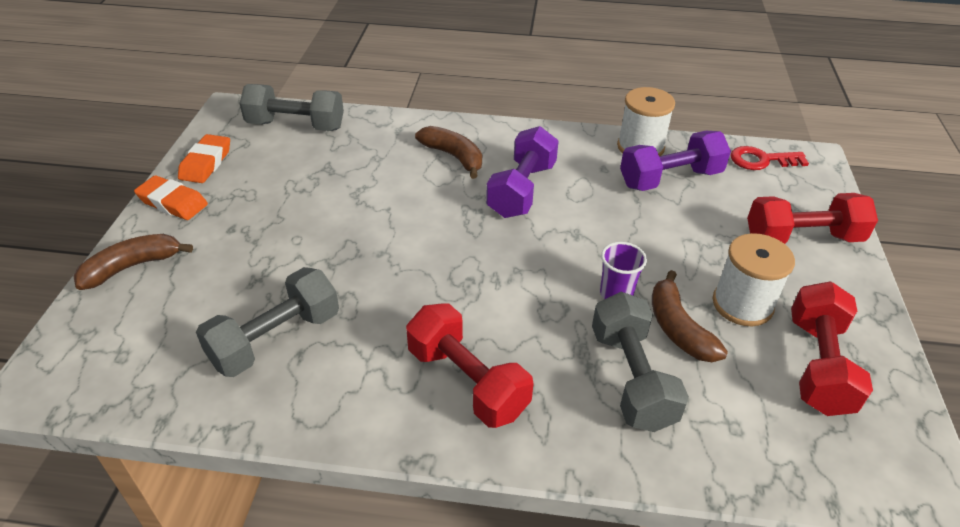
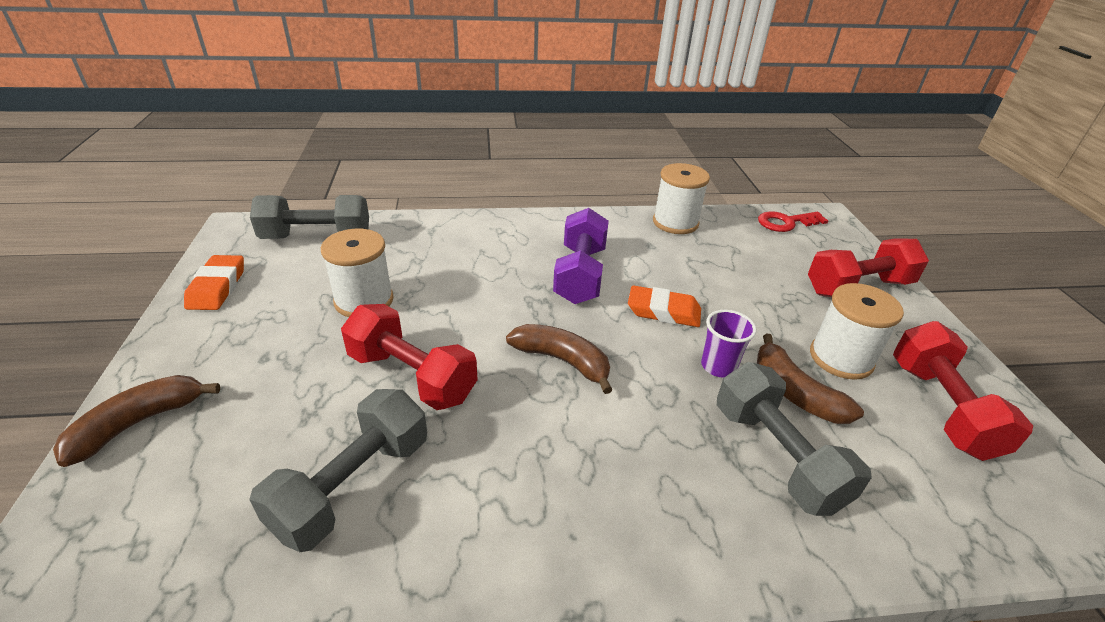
camera: 15 degrees left, 5 degrees down
(173, 202) = (182, 336): orange eraser -> orange eraser (663, 311)
(321, 190) = (364, 300): none -> white spool
(454, 156) = (498, 250): brown banana -> brown banana (562, 361)
(467, 381) = (604, 495): red dumbbell -> red dumbbell (412, 376)
(670, 179) = (715, 248): purple dumbbell -> none

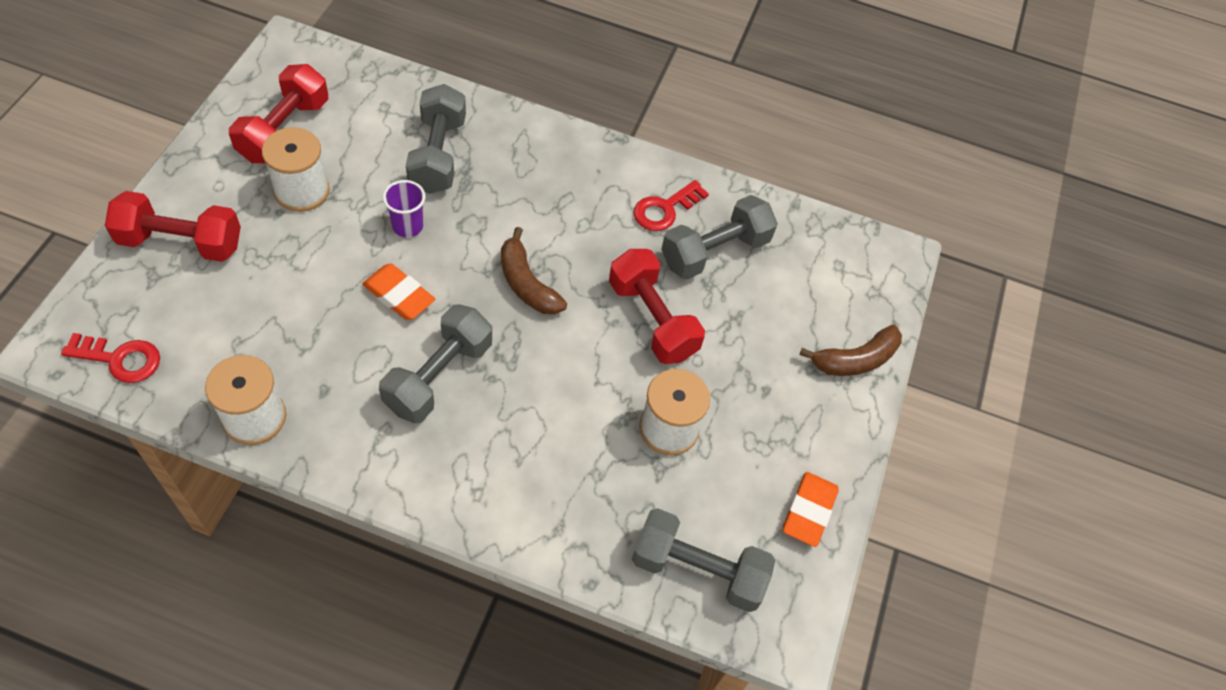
camera: 160 degrees left, 20 degrees up
(447, 517) = (664, 209): none -> red key
(580, 274) = (438, 376): purple dumbbell -> grey dumbbell
(795, 393) = (374, 183): brown banana -> none

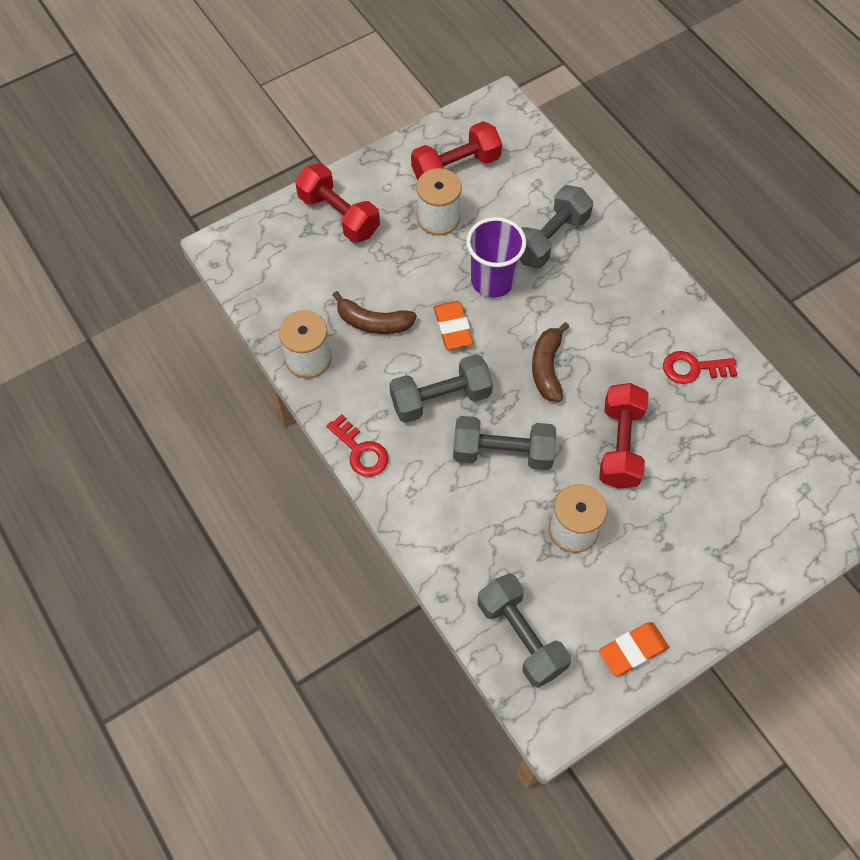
camera: 45 degrees right, 5 degrees up
(120, 359) = (255, 275): red key -> red key (361, 451)
(407, 226) = (492, 281): purple cup -> purple cup, size x1.72
(715, 251) = (708, 422): grey dumbbell -> grey dumbbell (502, 452)
(855, 360) = (759, 567): brown banana -> brown banana (373, 322)

